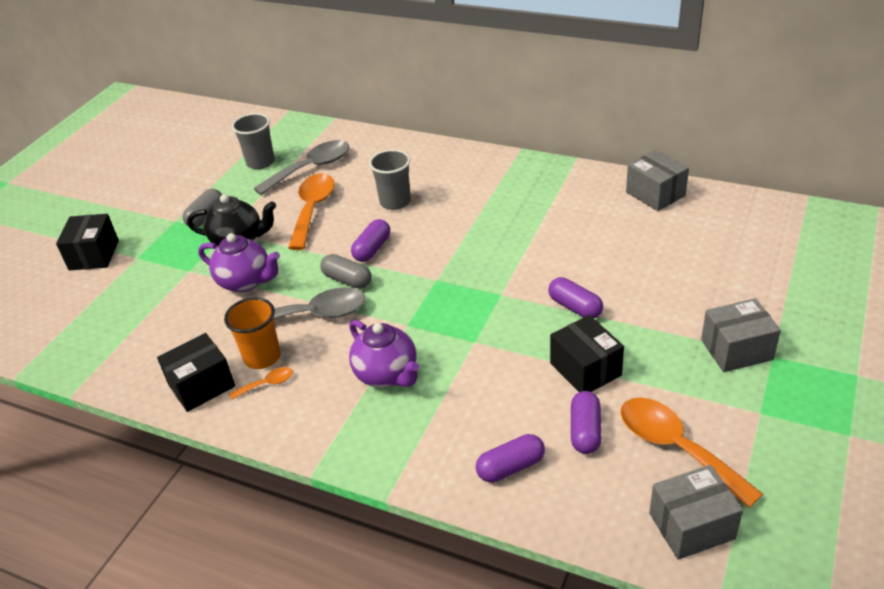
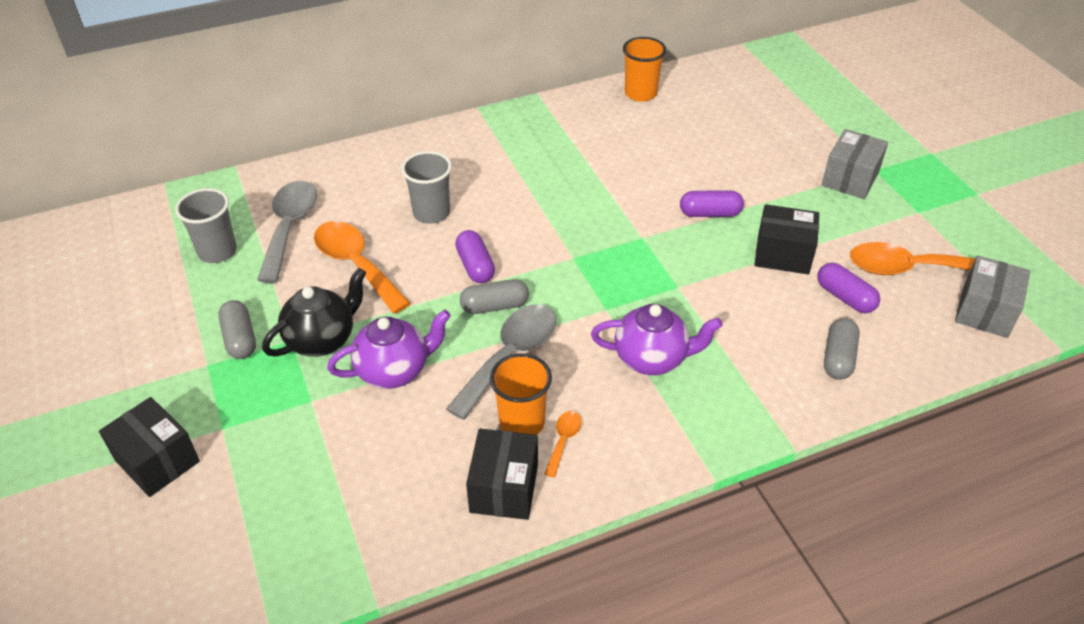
camera: 50 degrees left, 5 degrees up
(510, 467) = (838, 358): purple capsule -> grey capsule
(655, 194) = (640, 93): grey box -> orange cup

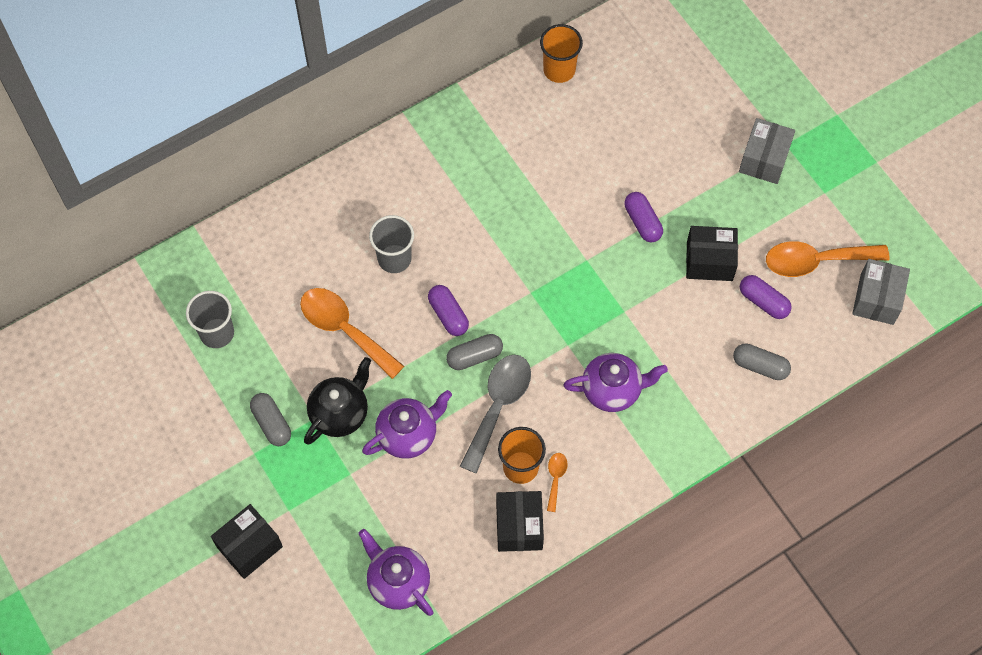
camera: 10 degrees left, 20 degrees up
(157, 461) = (249, 547): black box -> black box turned 75 degrees counterclockwise
(289, 227) = (271, 295): grey spoon -> none
(327, 530) = (398, 582): none -> purple teapot
(710, 213) = (642, 222): purple capsule -> purple capsule turned 75 degrees clockwise
(838, 358) = (760, 366): grey capsule -> grey capsule turned 75 degrees counterclockwise

